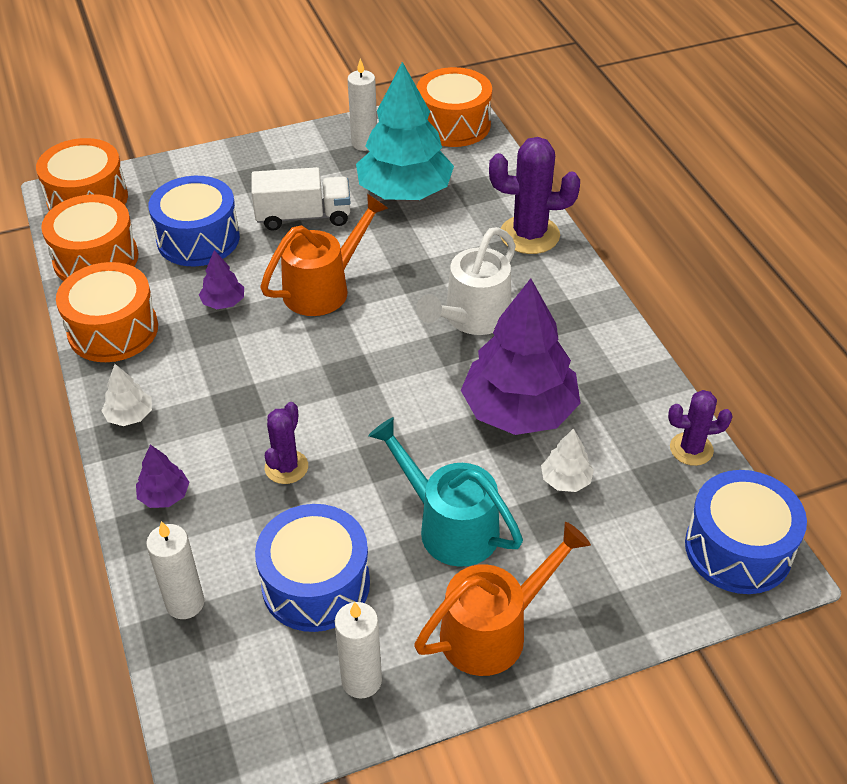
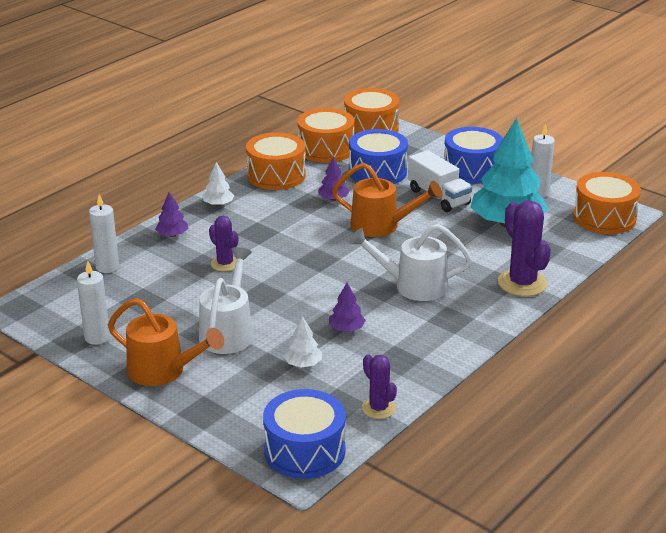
camera: 60 degrees right, 15 degrees down
(286, 467) = (225, 264): purple cactus -> purple cactus turned 60 degrees clockwise
(316, 584) = (150, 301): blue drum -> blue drum (472, 169)
(448, 525) = (228, 331): turquoise watering can -> white watering can
(519, 411) = (346, 329): purple tree -> purple tree, size x0.43

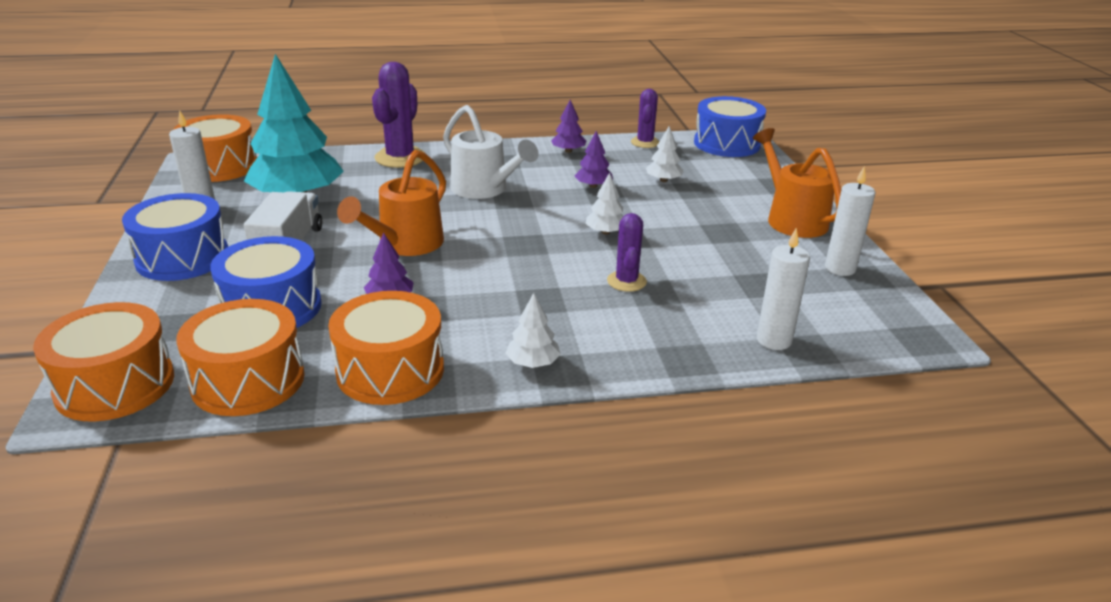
camera: 140 degrees left, 0 degrees up
(172, 235) = (647, 346): purple tree -> purple tree (568, 151)
(228, 331) = (699, 223): white watering can -> none
(281, 292) = (605, 232): none -> white tree
(382, 226) = (404, 245): orange watering can -> orange watering can turned 120 degrees counterclockwise

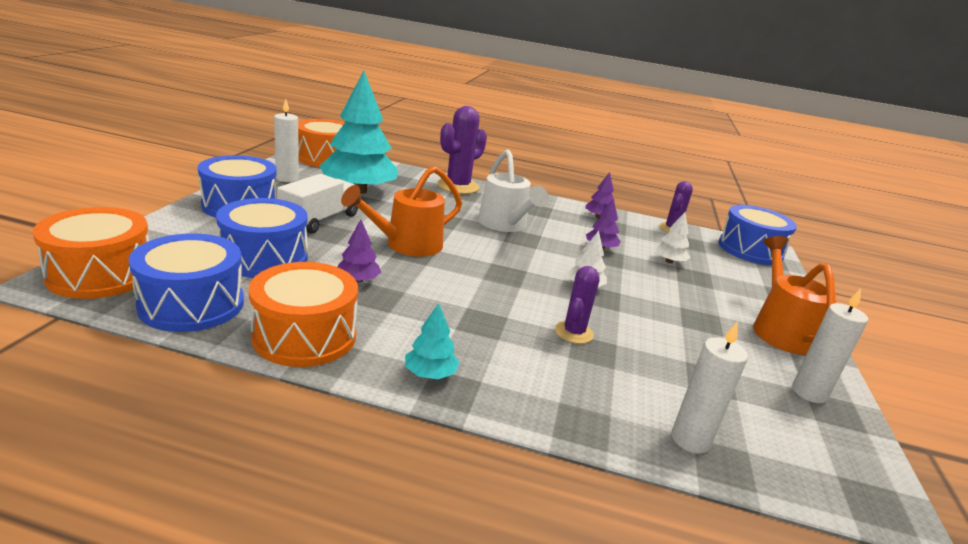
camera: 20 degrees right, 5 degrees down
(248, 380) = (192, 304): orange drum -> blue drum
(533, 363) = (430, 374): white tree -> turquoise tree

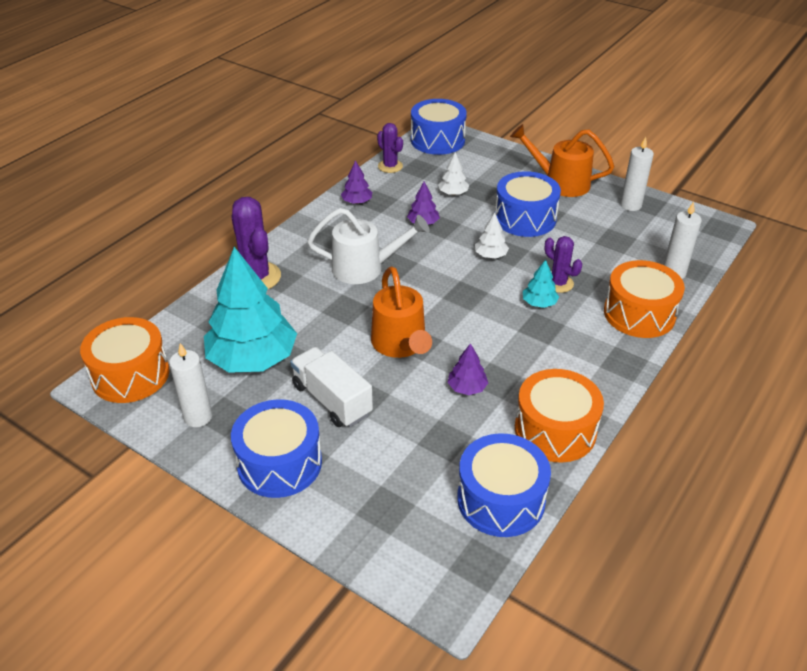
camera: 65 degrees left, 15 degrees up
(101, 274) = (437, 570): orange drum -> orange drum (639, 314)
(264, 258) = (415, 448): blue drum -> blue drum (525, 218)
(430, 374) = (606, 369): turquoise tree -> turquoise tree (539, 303)

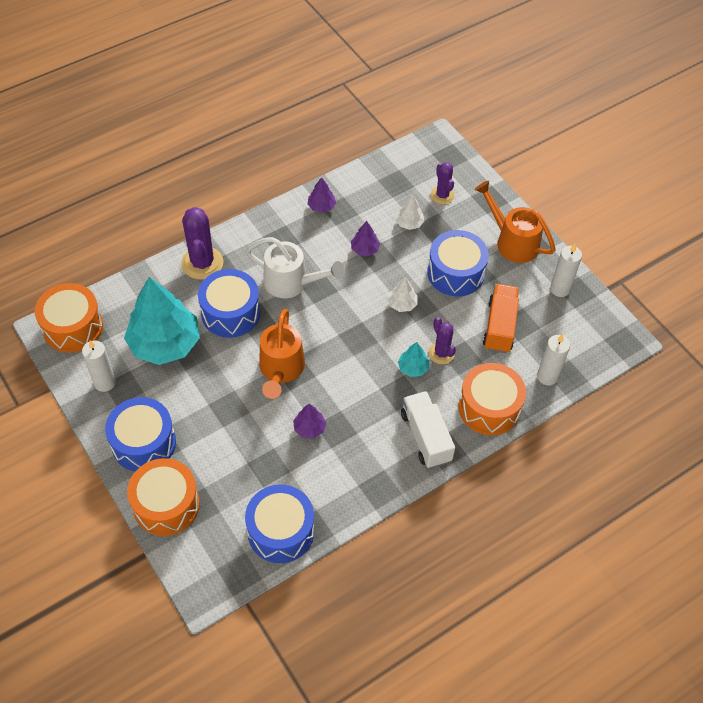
camera: 20 degrees right, 15 degrees up
(332, 400) = (205, 402): white truck -> white truck (426, 437)
(390, 166) = (371, 173): purple cactus -> purple cactus (442, 195)
(437, 140) = (431, 153): blue drum -> blue drum (230, 313)
(555, 430) = (353, 490): orange drum -> orange drum (166, 505)
(598, 247) = (499, 326): none -> orange truck

